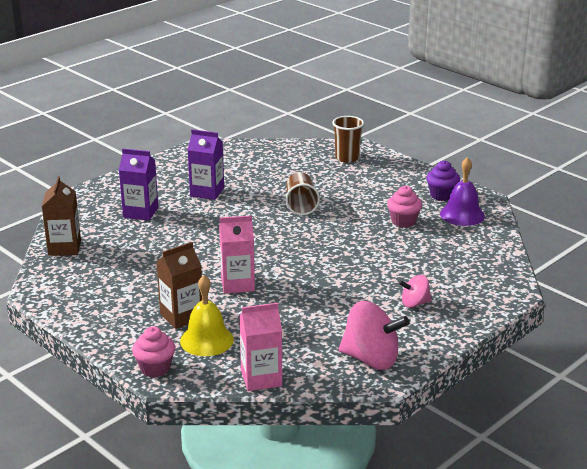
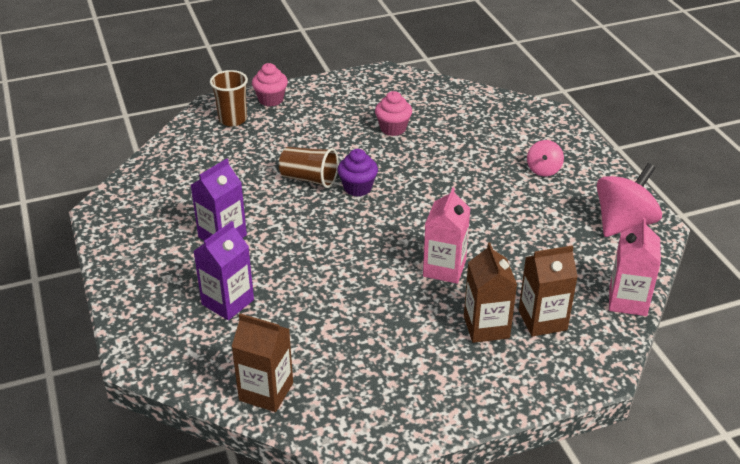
camera: 65 degrees left, 10 degrees up
(155, 368) = (580, 373): pink cupcake -> pink cupcake (271, 100)
(206, 340) = (542, 320): yellow bell -> brown carton
(441, 195) = (360, 92): purple cupcake -> purple cupcake (357, 188)
(462, 214) = (405, 93): purple bell -> none

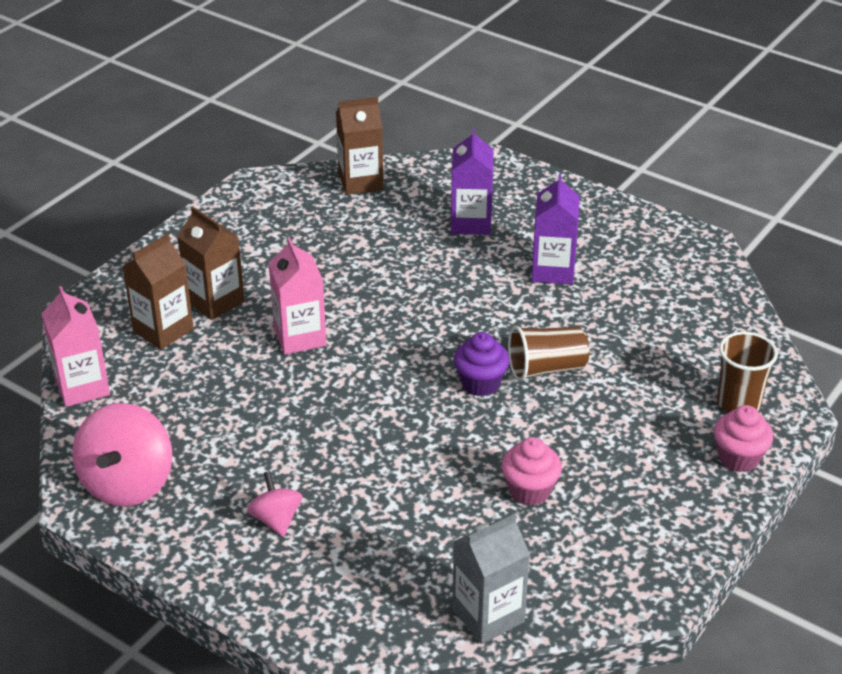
camera: 145 degrees right, 0 degrees up
(468, 94) = (488, 615): none -> grey carton

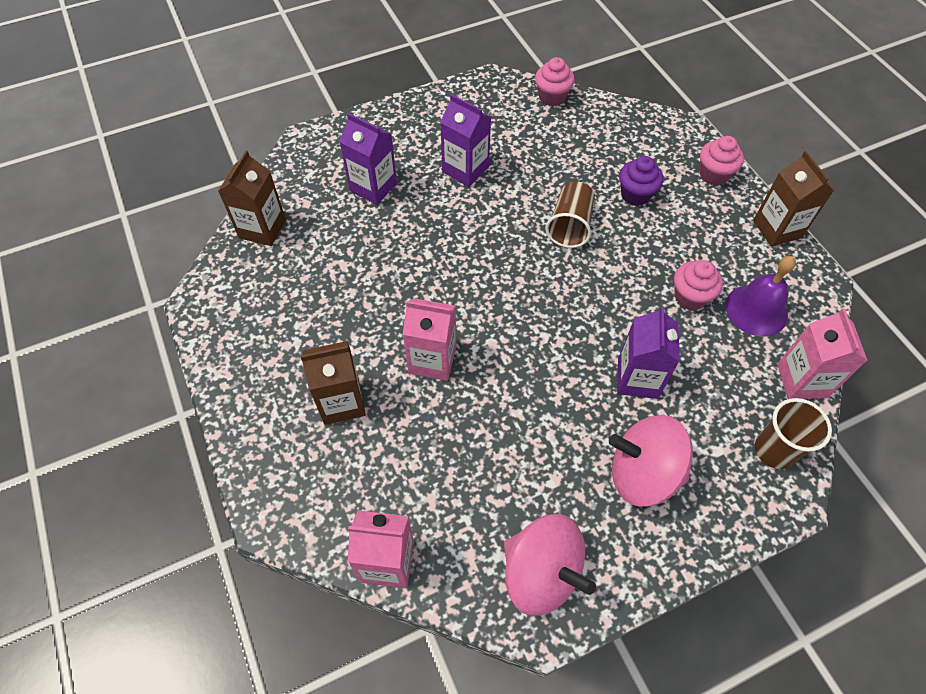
camera: 60 degrees left, 20 degrees up
(163, 330) = (352, 459): brown carton -> brown carton (777, 229)
(276, 519) = (642, 473): pink spinning top -> pink spinning top, size x1.85
(387, 482) = (637, 378): none -> purple carton
(480, 383) = (562, 270): purple cupcake -> purple cupcake (635, 194)
(488, 615) = (802, 380): grey carton -> pink carton
(558, 550) = (756, 310): none -> purple bell
(726, 292) = (552, 97): none -> pink cupcake
(738, 403) = (663, 148): brown cup -> brown cup (774, 450)

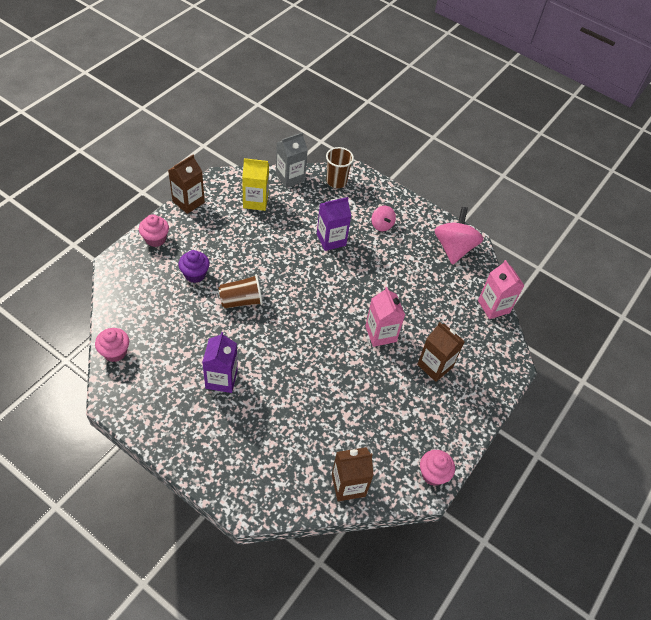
camera: 125 degrees left, 5 degrees down
(373, 187) = (270, 431): purple carton -> none
(642, 473) = (382, 225): pink spinning top -> pink spinning top, size x0.54
(690, 297) = (263, 230): pink cupcake -> pink cupcake (433, 474)
(756, 310) = (255, 201): purple bell -> yellow carton
(802, 380) = (290, 177): pink carton -> grey carton

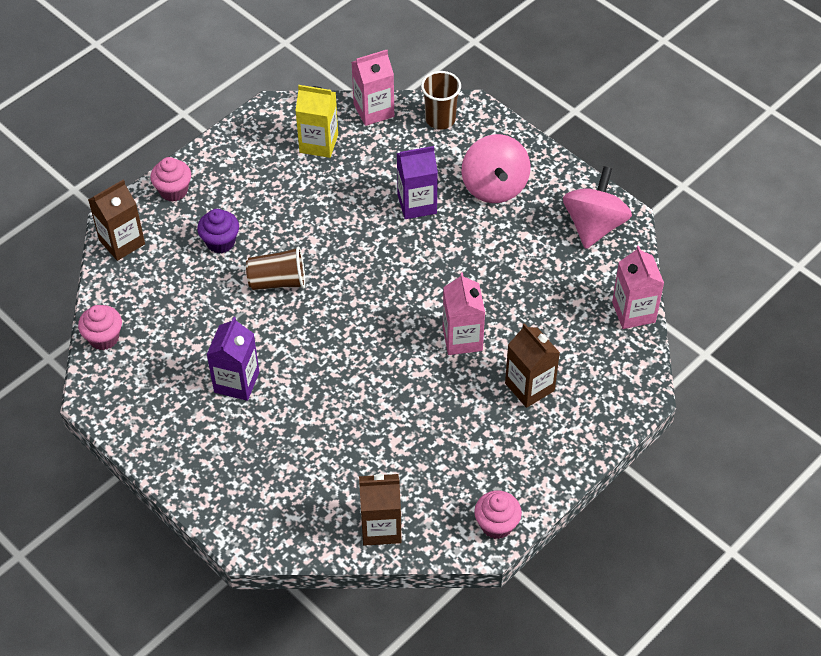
camera: 15 degrees right, 0 degrees up
(188, 202) = (225, 140): brown carton -> brown carton (122, 242)
(290, 177) = (374, 110): grey carton -> pink carton
(382, 225) = (494, 186): pink spinning top -> pink spinning top, size x1.85

